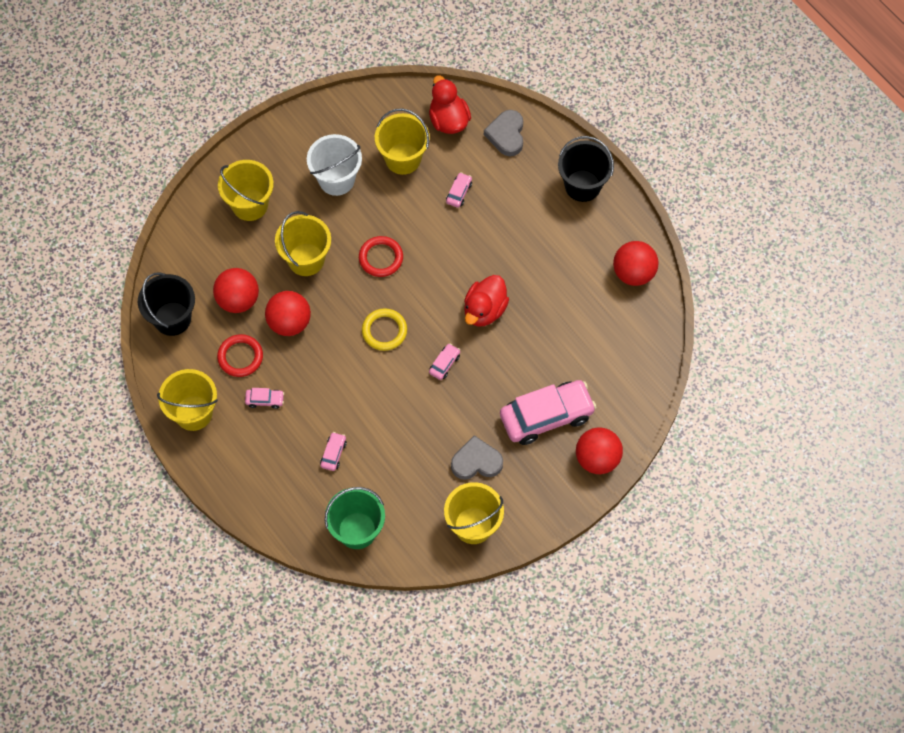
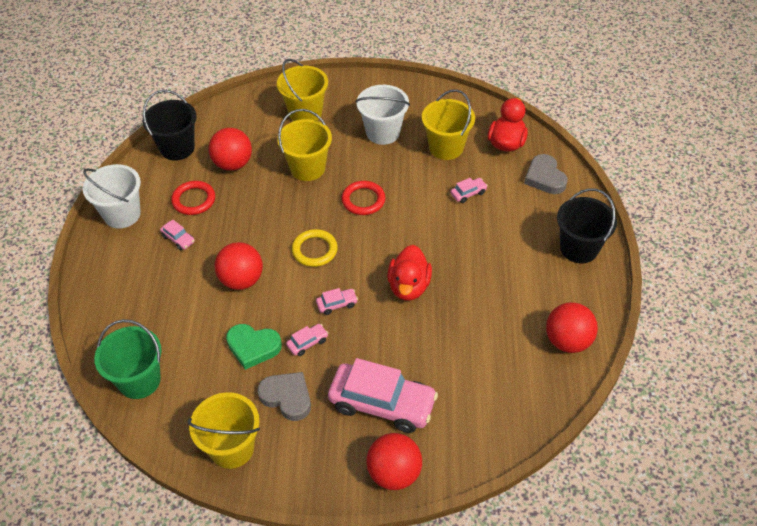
camera: 40 degrees right, 15 degrees down
(193, 413) = (122, 214): yellow bucket -> white bucket
(289, 322) = (252, 200): red ball -> red ball (241, 280)
(333, 453) = (184, 310): pink car -> pink car (307, 343)
(415, 443) = (253, 347): none -> green heart
(484, 310) = (409, 286): red duck -> red duck turned 60 degrees counterclockwise
(506, 135) = (545, 177): grey heart -> grey heart turned 60 degrees counterclockwise

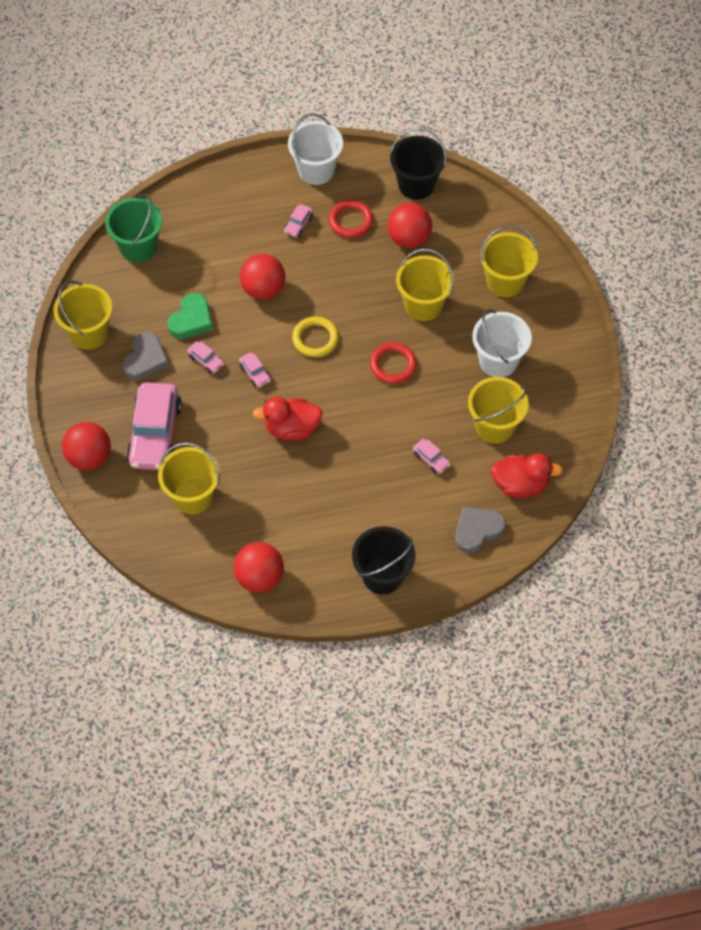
camera: 75 degrees right, 10 degrees up
(253, 347) = (191, 320): green heart -> green heart turned 150 degrees counterclockwise
(465, 382) = (192, 496): none -> yellow bucket

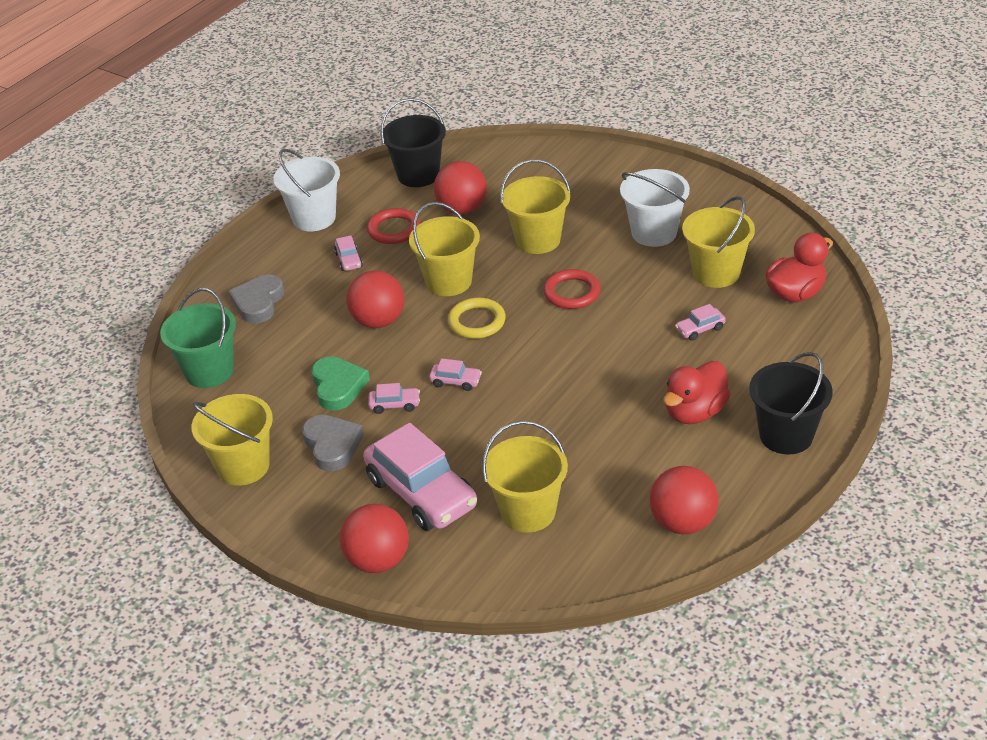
camera: 40 degrees left, 20 degrees down
(291, 428) = (548, 395): red duck -> red duck (695, 412)
(431, 459) = (700, 329): pink car -> pink car turned 150 degrees clockwise
(477, 530) = (811, 346): grey heart -> grey heart (258, 302)
(505, 281) = (582, 184): yellow bucket -> yellow bucket (448, 281)

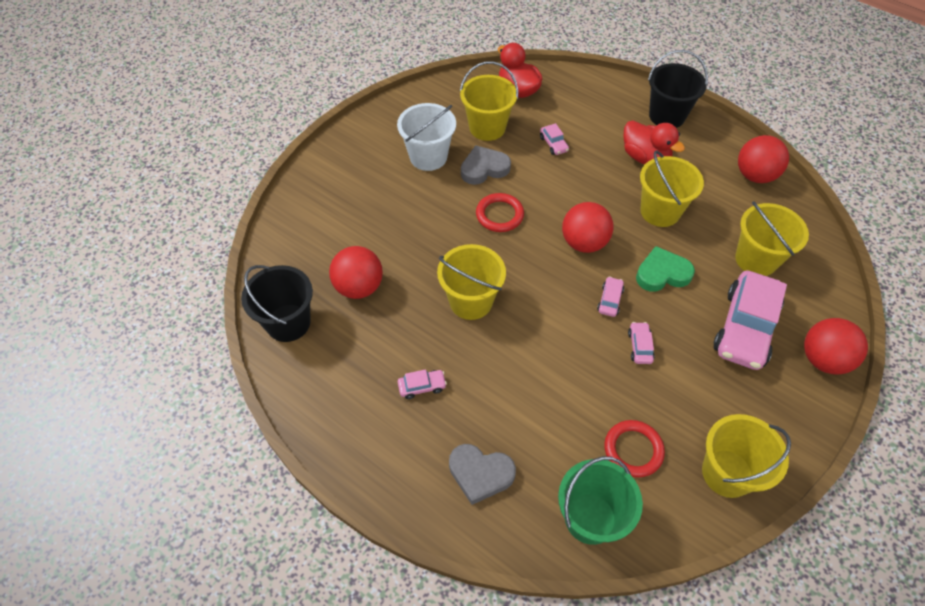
camera: 90 degrees left, 15 degrees up
(314, 218) = (339, 422): white bucket -> none
(332, 445) = (694, 396): grey heart -> grey heart (484, 168)
(338, 386) = (615, 393): green heart -> green heart (662, 273)
(378, 321) = (523, 359): red ball -> red ball (584, 243)
(394, 229) = (379, 345): red ring -> red ring (633, 450)
(421, 493) = (745, 328): pink car -> pink car turned 150 degrees clockwise
(477, 321) = (531, 282): yellow ring -> none
(538, 240) = (421, 232): yellow bucket -> yellow bucket (660, 211)

